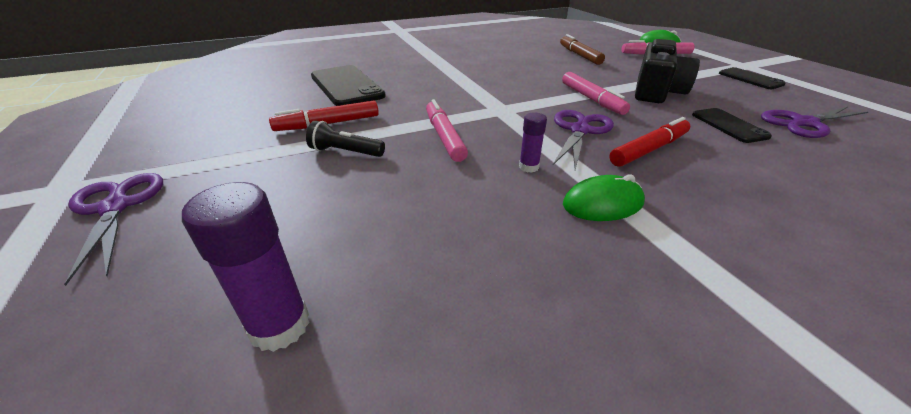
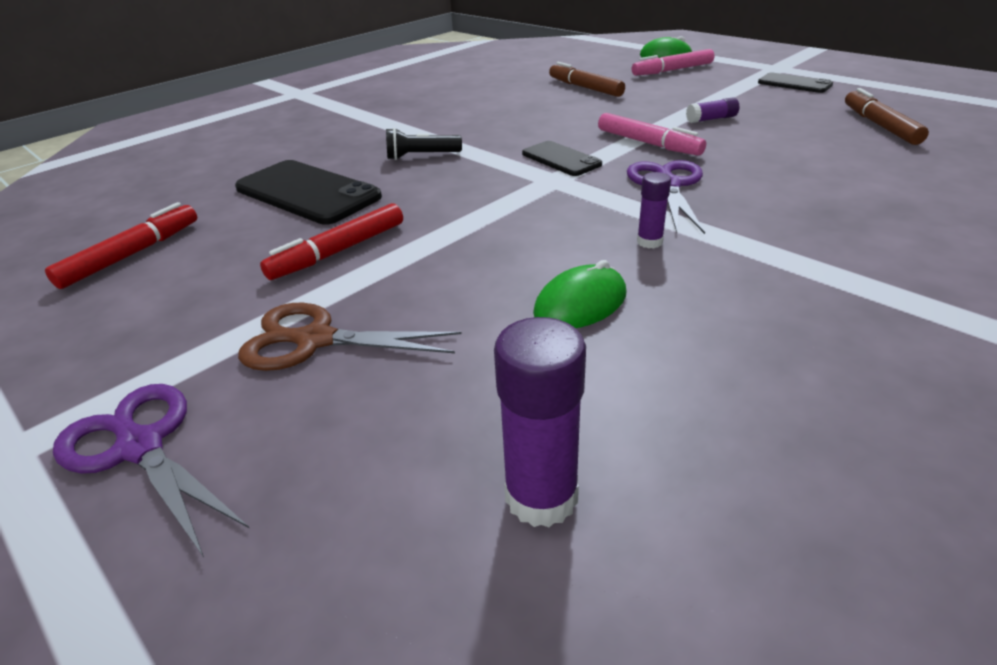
camera: 20 degrees left, 0 degrees up
(261, 173) = (315, 340): none -> brown scissors
(345, 152) = (406, 282): black flashlight -> black flashlight (421, 156)
(444, 136) = (516, 230): pink marker -> none
(603, 204) = (761, 261): green mouse -> green mouse (580, 304)
(649, 150) = (758, 190): red marker -> red marker (132, 254)
(656, 92) = (711, 119): black camera -> purple glue stick
(729, 125) = (814, 144): black phone -> black phone (561, 159)
(804, 123) = (880, 125): purple scissors -> brown marker

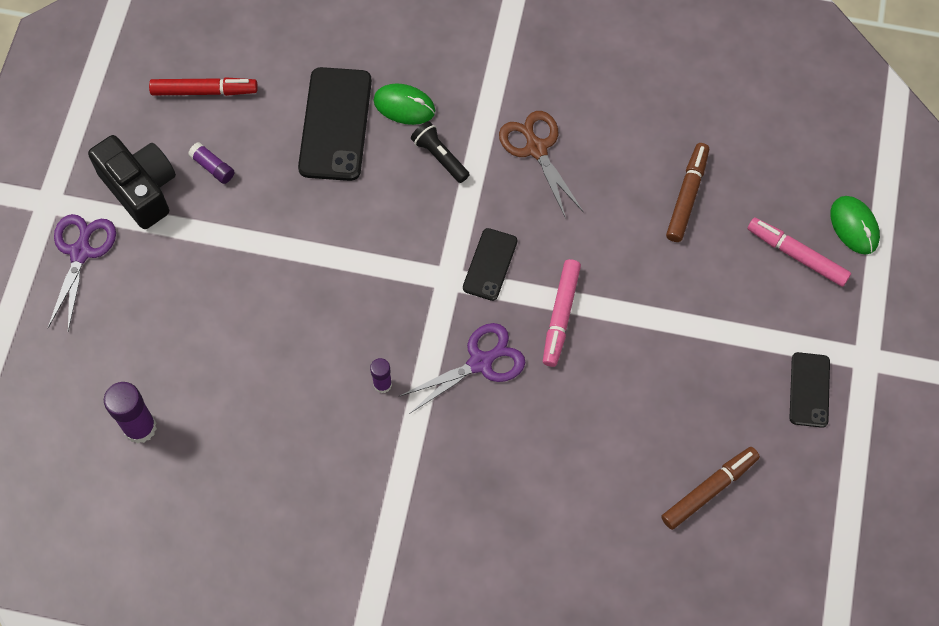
camera: 55 degrees right, 30 degrees up
(153, 343) = (140, 189): none -> black camera
(315, 340) = (185, 264): brown scissors -> brown scissors (536, 149)
(338, 251) = (272, 207): red marker -> none
(580, 304) = (288, 377): green mouse -> green mouse (404, 106)
(711, 119) = (651, 345): purple glue stick -> purple glue stick (213, 167)

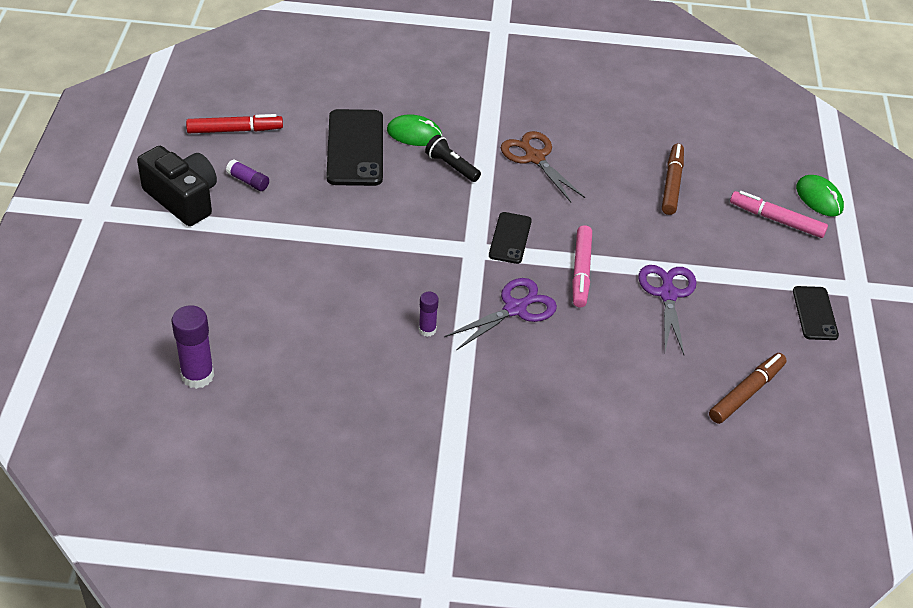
camera: 10 degrees left, 20 degrees down
(81, 252) = (130, 246): purple scissors -> purple scissors (668, 294)

